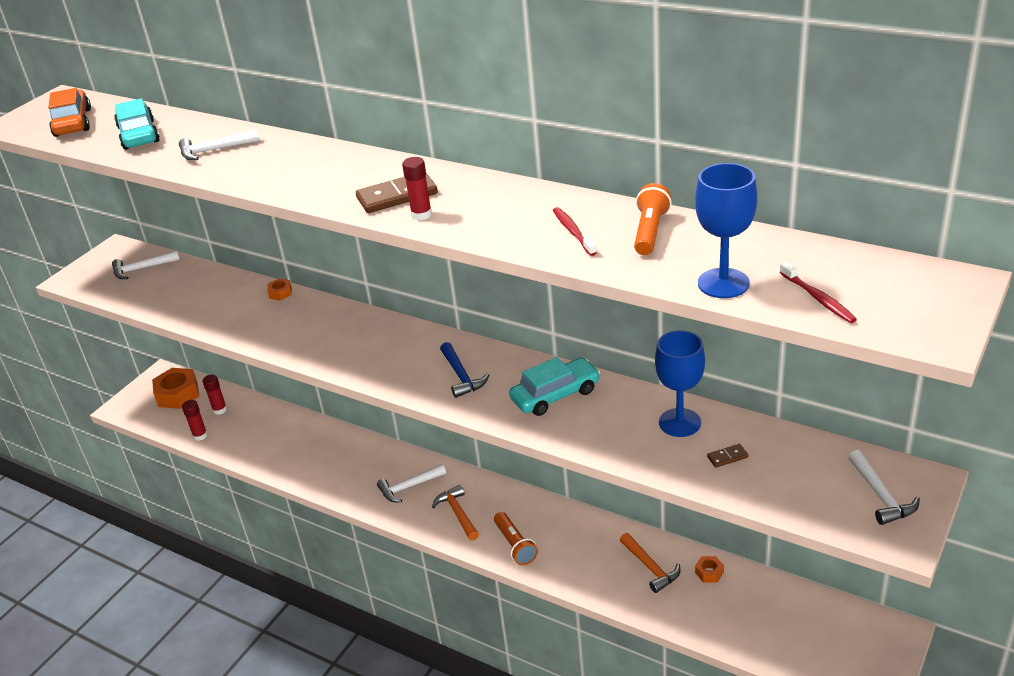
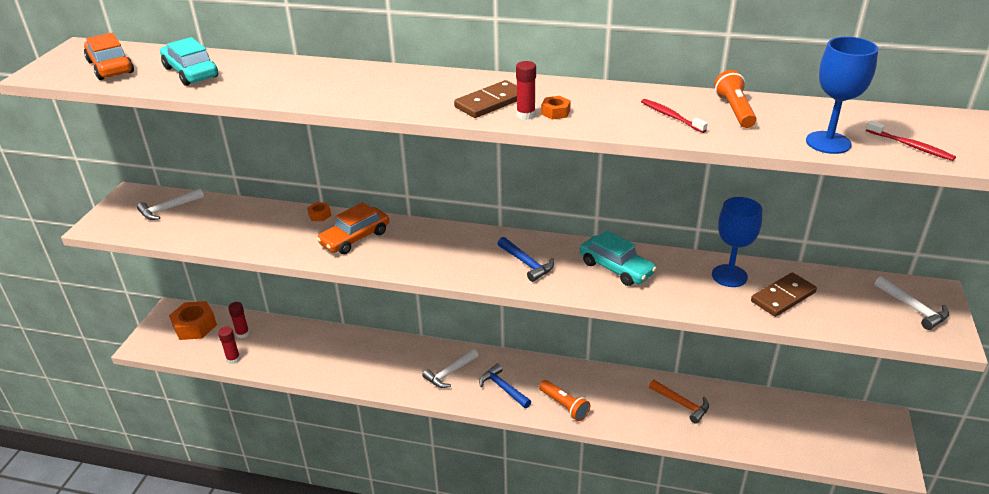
camera: 20 degrees left, 0 degrees up
(215, 150) = (281, 80): white hammer -> none
(302, 323) = (355, 238): none -> orange car
(458, 514) = (503, 388): orange hammer -> blue hammer
(555, 395) = (616, 268): turquoise car -> turquoise car turned 90 degrees clockwise
(709, 572) = (728, 400): orange nut -> orange nut (555, 112)
(727, 457) = (783, 297): brown domino -> brown domino, size x2.07

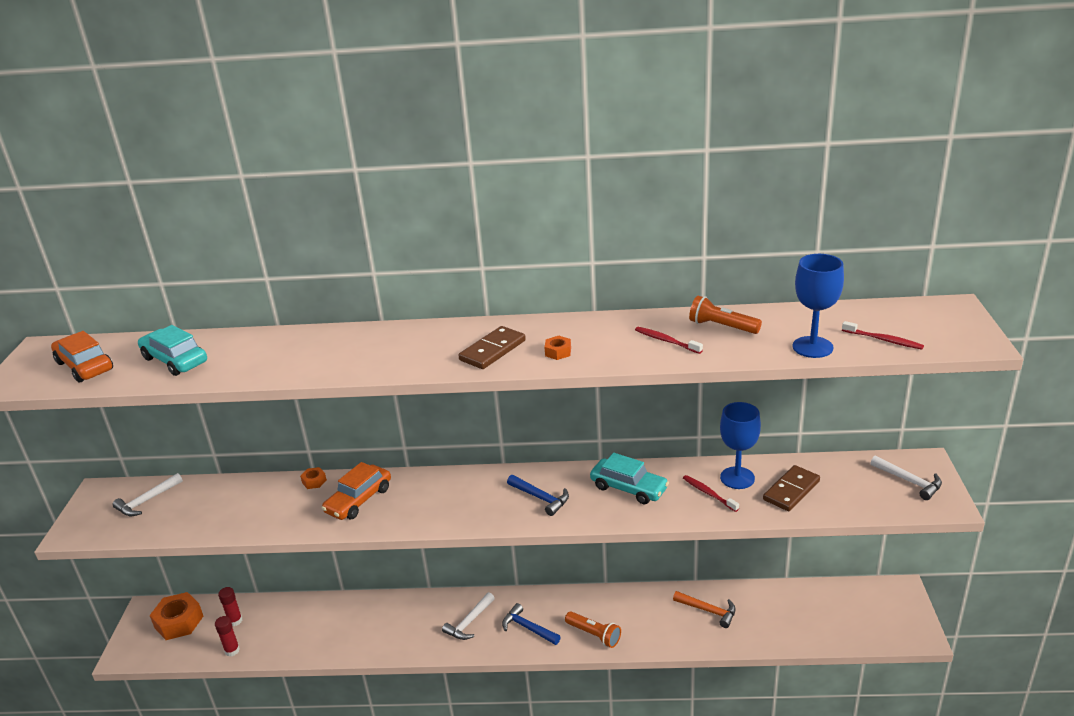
camera: 10 degrees left, 5 degrees down
(526, 115) = (530, 359): red glue stick -> none
(696, 286) = (708, 493): none -> red toothbrush
(734, 110) = (722, 326): orange flashlight -> orange flashlight turned 45 degrees counterclockwise

